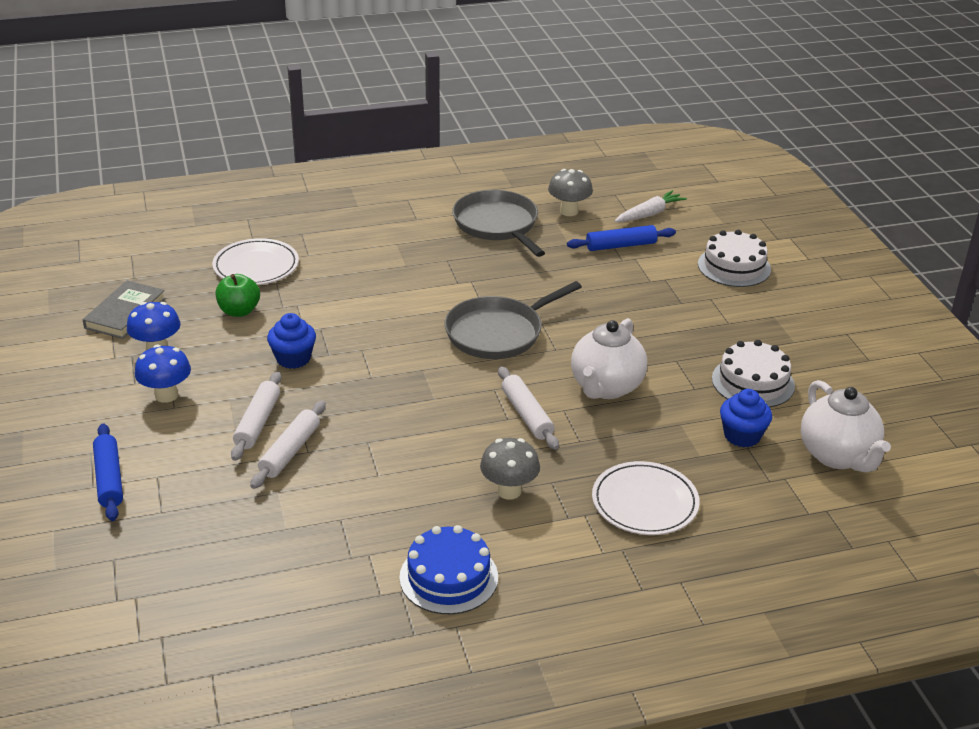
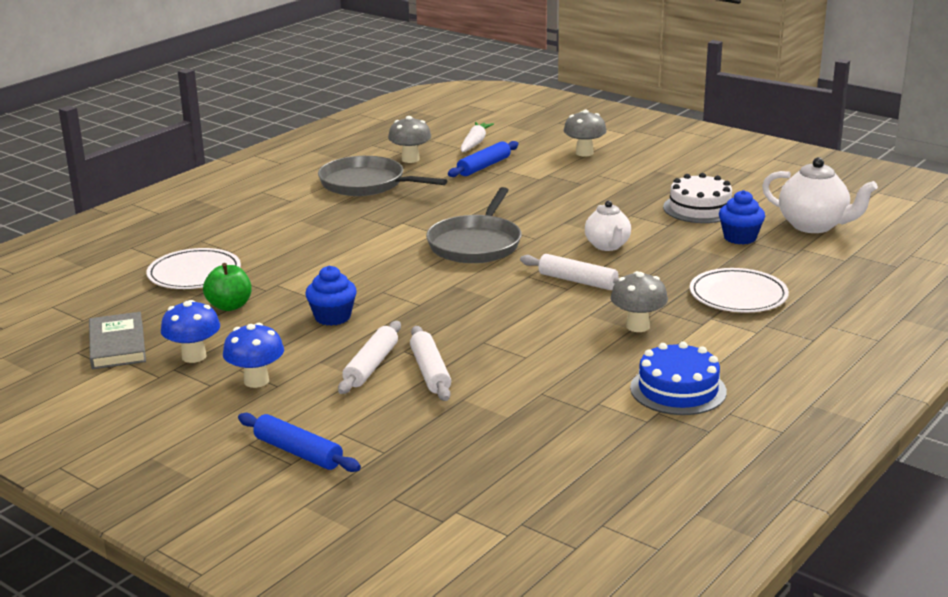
camera: 35 degrees left, 10 degrees down
(258, 422) = (371, 366): white rolling pin -> white rolling pin turned 45 degrees clockwise
(606, 387) = (607, 246): white teapot -> white teapot, size x0.65
(734, 267) = (584, 153): white cake -> grey mushroom

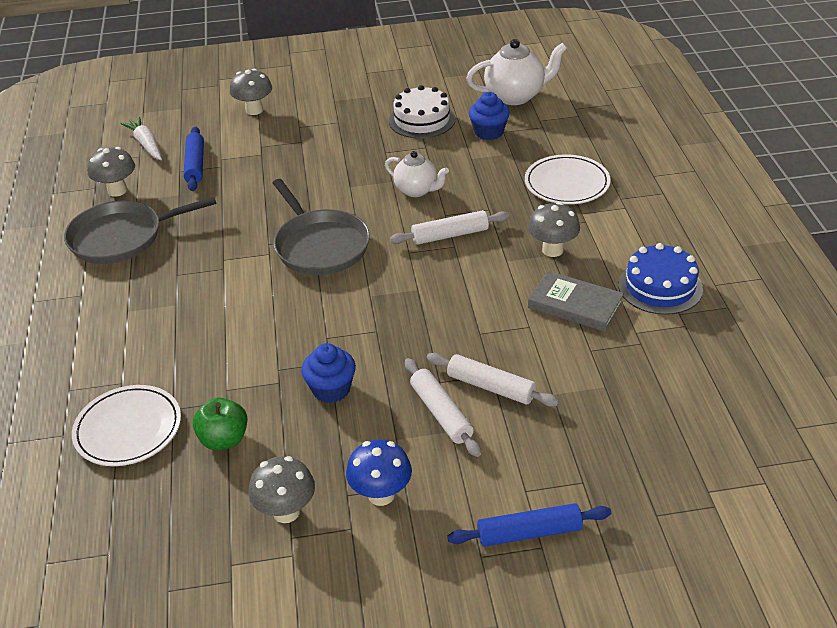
camera: 45 degrees left, 15 degrees up
(117, 345) = (194, 553): grey book -> grey book (575, 305)
(194, 356) = (286, 512): blue mushroom -> grey mushroom

